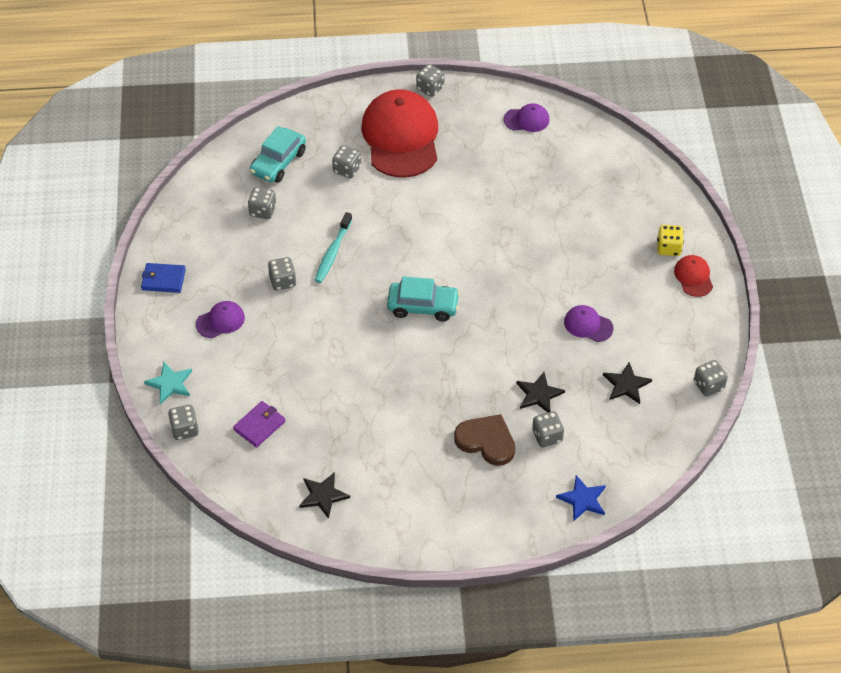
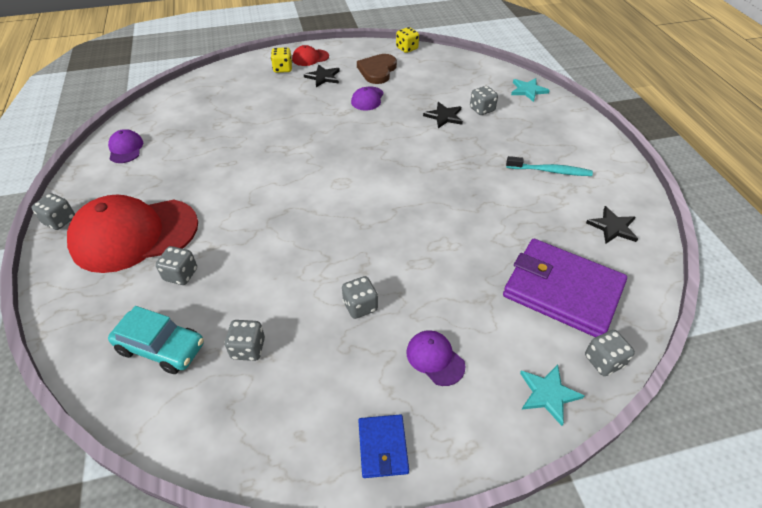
camera: 100 degrees left, 5 degrees down
(259, 425) = (562, 290): purple wallet -> purple wallet, size x2.14
(333, 252) = (310, 267): turquoise toothbrush -> turquoise toothbrush (550, 171)
(423, 306) = (370, 190): turquoise car -> none
(486, 441) = (501, 138): brown heart -> brown heart (377, 71)
(582, 499) = (528, 90): blue star -> turquoise star
(626, 385) = (419, 79): black star -> black star (323, 77)
(708, 385) = (407, 48): grey dice -> yellow dice

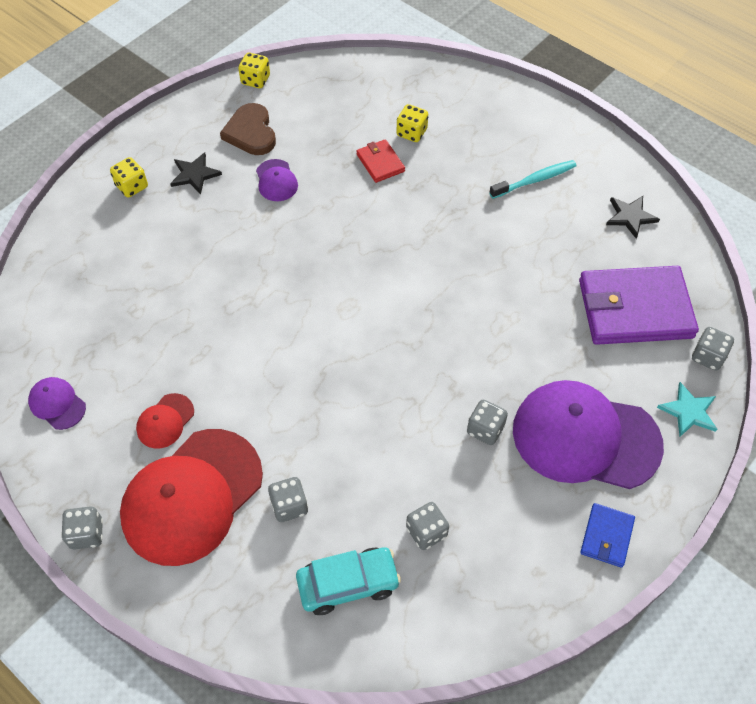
camera: 35 degrees left, 10 degrees up
(310, 58) = (150, 152): red cap -> red cap (165, 421)
(382, 447) = (606, 536): blue wallet -> blue wallet turned 60 degrees clockwise
(435, 358) = (585, 437): purple cap -> purple cap, size x2.31
(444, 116) = (380, 163): black star -> red wallet
(482, 109) = (411, 133): grey dice -> yellow dice
(528, 90) = (438, 81): turquoise star -> none

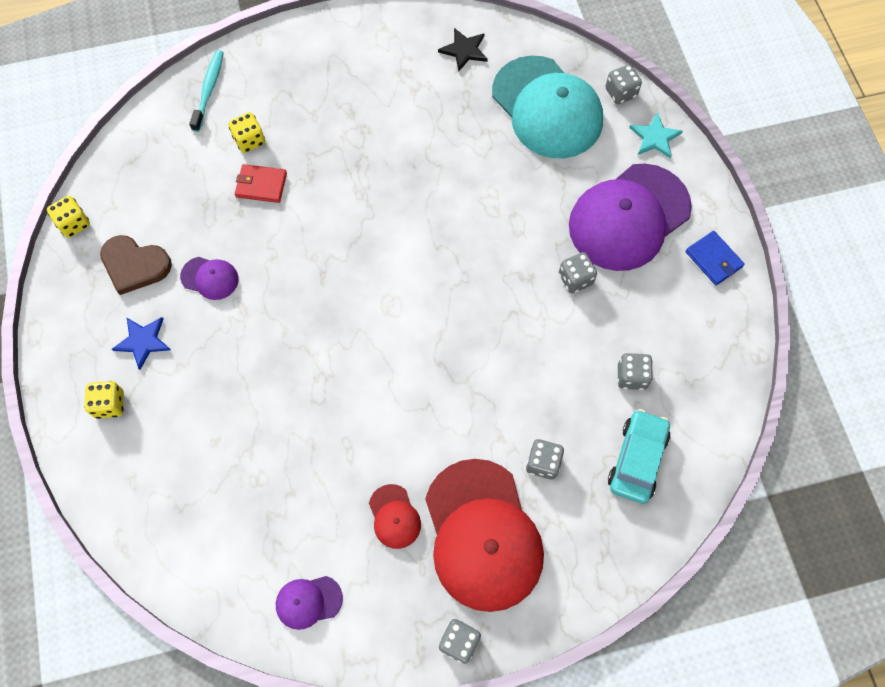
camera: 55 degrees left, 10 degrees up
(194, 174) = (143, 341): black star -> blue star
(534, 180) = (376, 88): turquoise toothbrush -> turquoise toothbrush (209, 90)
(634, 309) = (547, 108): purple wallet -> turquoise cap

